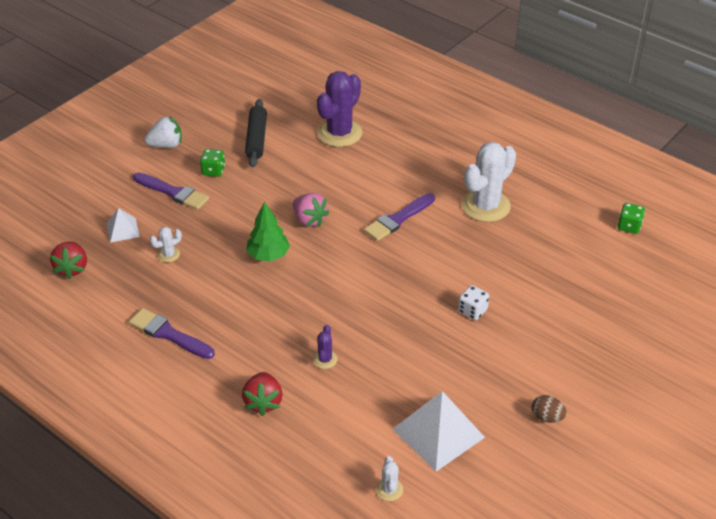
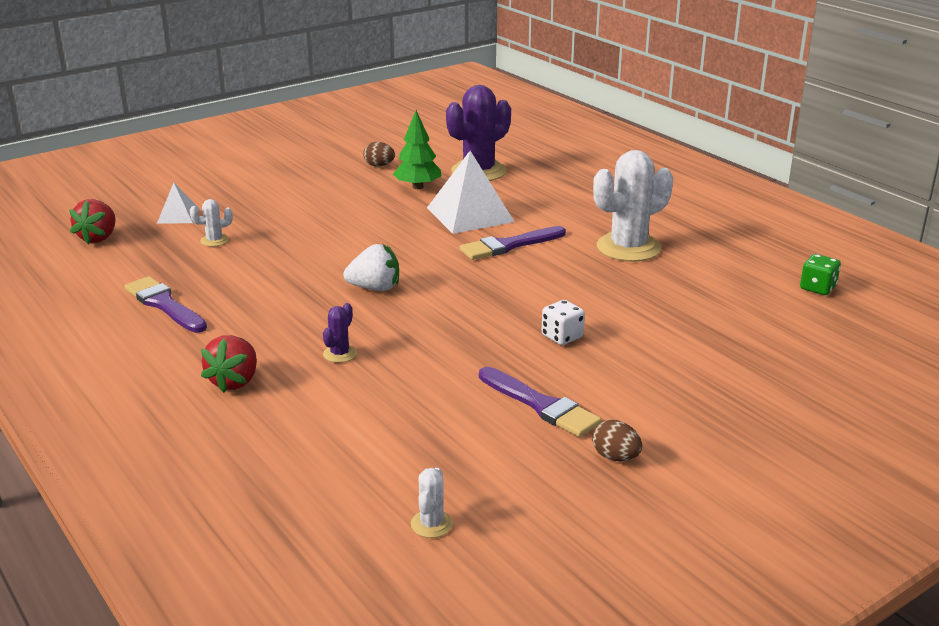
camera: 15 degrees right, 15 degrees down
(166, 145) = (275, 160): white strawberry -> white strawberry (375, 288)
(173, 192) = (256, 194): purple brush -> purple brush (541, 405)
(213, 171) = (313, 183): green dice -> none
(256, 139) = (379, 166): black rolling pin -> brown egg
(268, 255) = (330, 255): green tree -> green tree (417, 187)
(309, 220) = (399, 233): pink strawberry -> none
(389, 489) = (345, 496): white cactus -> white cactus (431, 524)
(438, 433) = (449, 448): white pyramid -> white pyramid (470, 214)

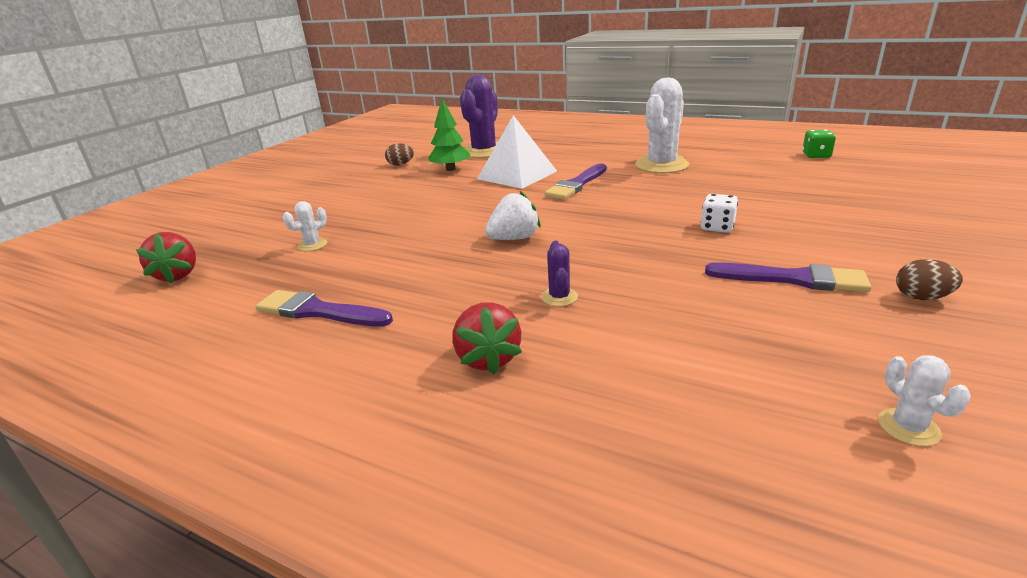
camera: 25 degrees left, 0 degrees up
(178, 215) = (252, 236): white pyramid -> none

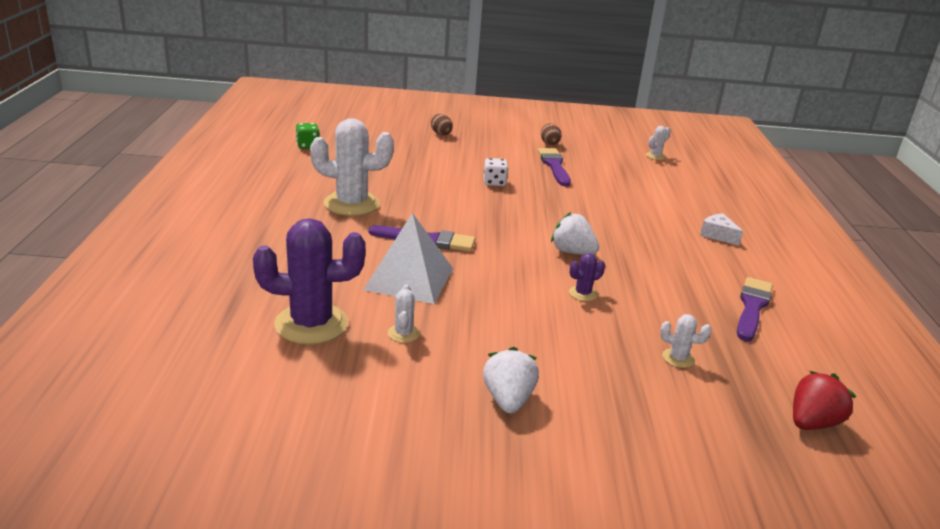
camera: 120 degrees left, 0 degrees up
(318, 311) = (752, 307): purple brush -> purple brush turned 150 degrees counterclockwise
(356, 186) = (508, 400): none -> white strawberry
(400, 165) = (396, 390): brown egg -> brown egg (440, 134)
(450, 169) = (403, 333): green tree -> white cactus
(488, 358) = (718, 235): red strawberry -> white cheese
(559, 297) = (639, 224): purple cactus -> purple cactus (583, 294)

